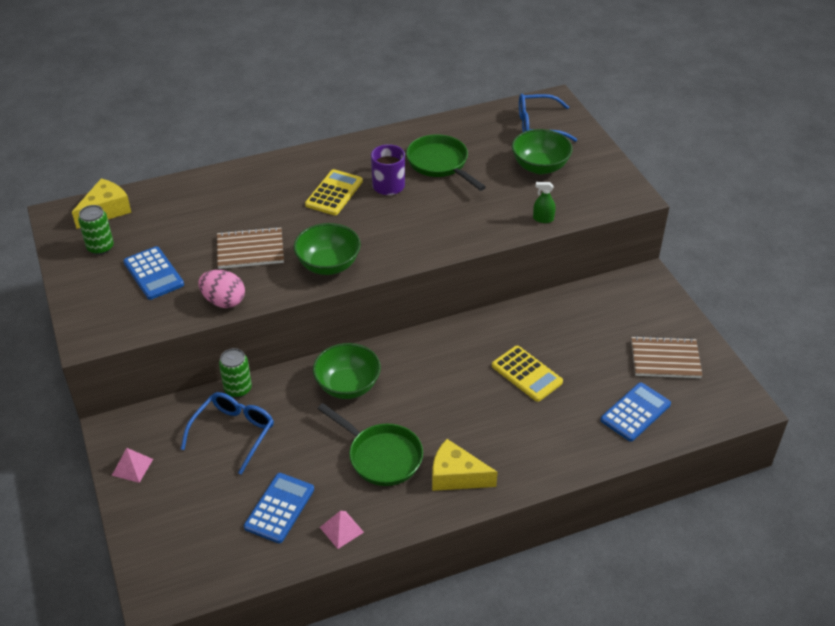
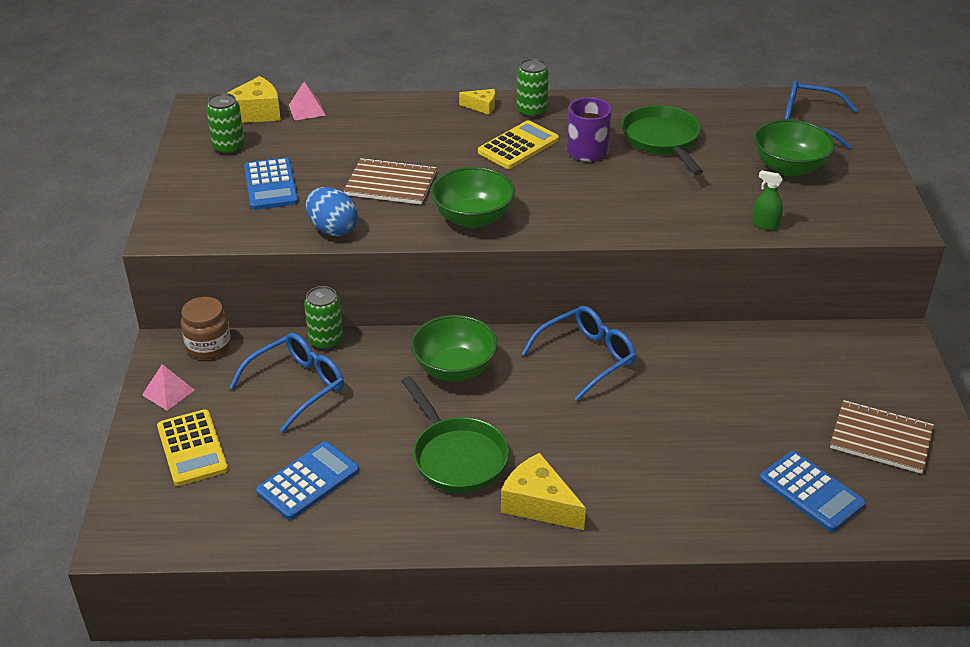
camera: 20 degrees right, 5 degrees down
(145, 419) = (208, 346): none -> brown jar
(224, 301) = (332, 229): pink egg -> blue egg
(289, 164) = (482, 107): none -> yellow cheese
(330, 159) = (531, 111): none -> green can
(341, 529) = (369, 525): pink pyramid -> pink pyramid (307, 110)
(441, 350) = (587, 357): none -> blue glasses
(526, 374) = (684, 410): yellow calculator -> yellow calculator (192, 448)
(635, 412) = (811, 492): blue calculator -> blue calculator turned 75 degrees clockwise

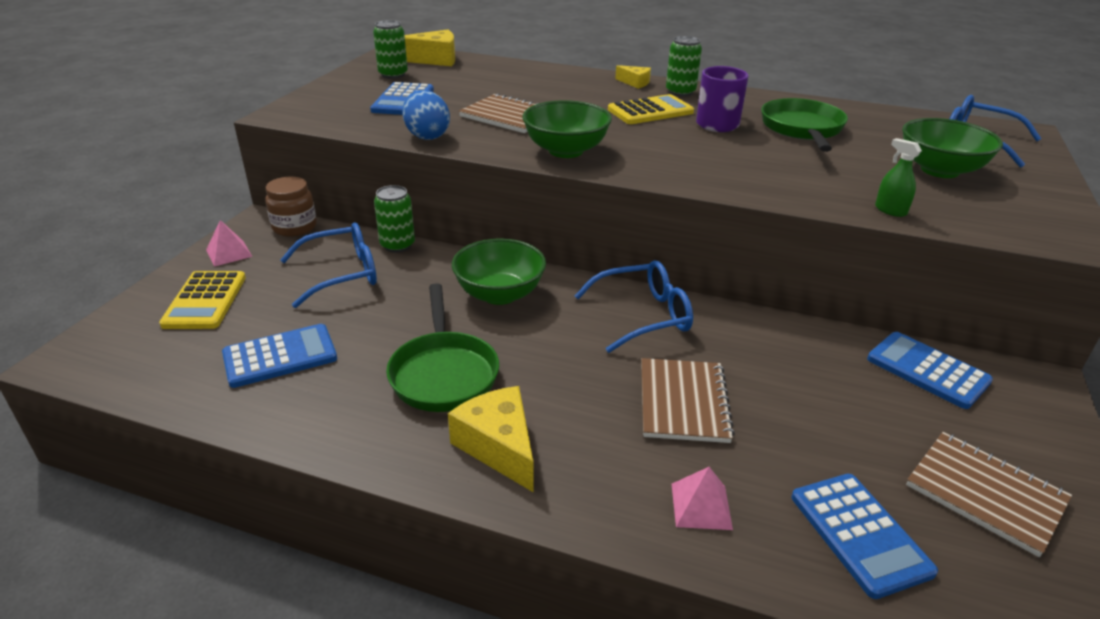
camera: 20 degrees right, 5 degrees down
(307, 110) = (479, 64): pink pyramid -> pink pyramid (701, 506)
(654, 427) = (683, 402): none -> brown notebook
(819, 349) = (927, 370): none -> blue calculator

